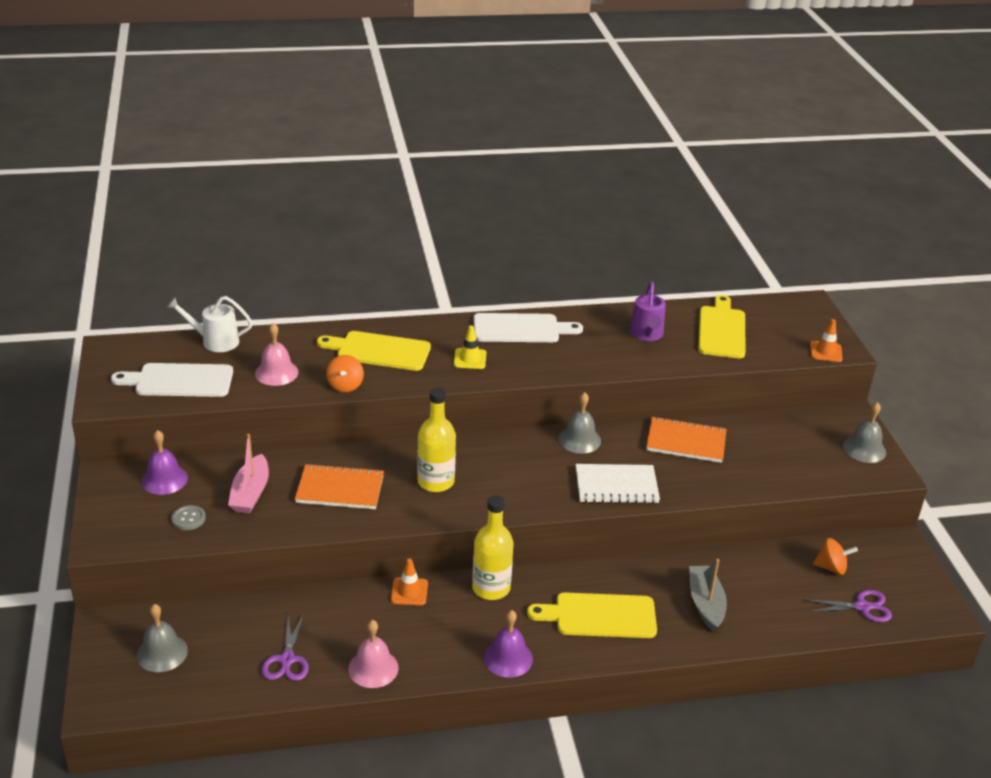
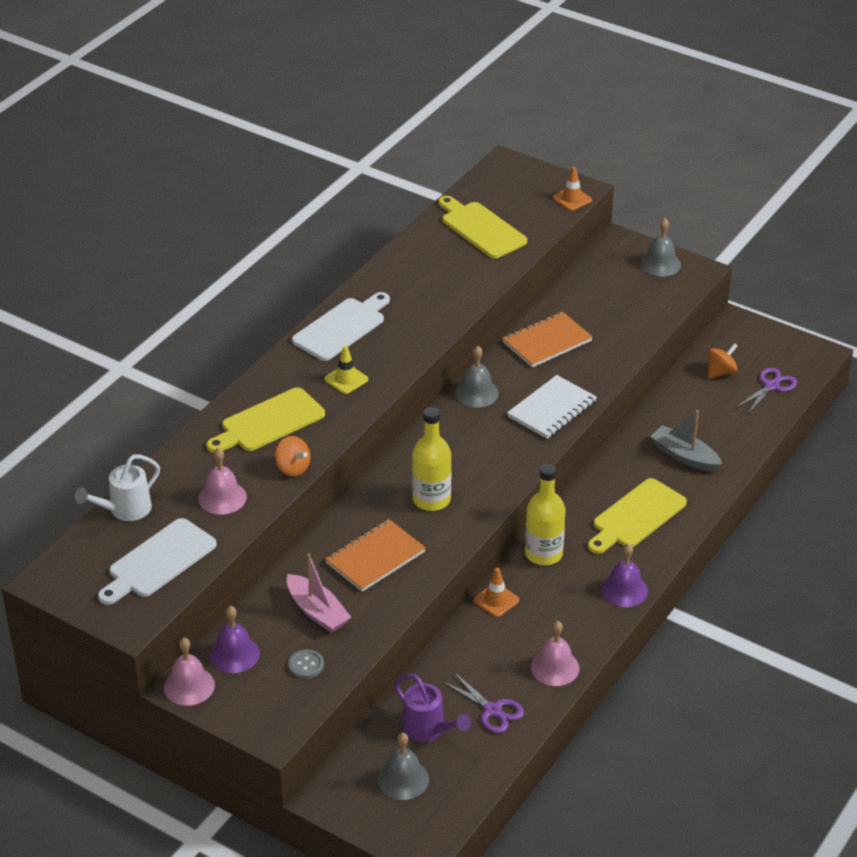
camera: 45 degrees left, 5 degrees up
(110, 477) = (189, 686): none -> pink bell
(646, 335) = (437, 269): purple watering can -> purple watering can (428, 730)

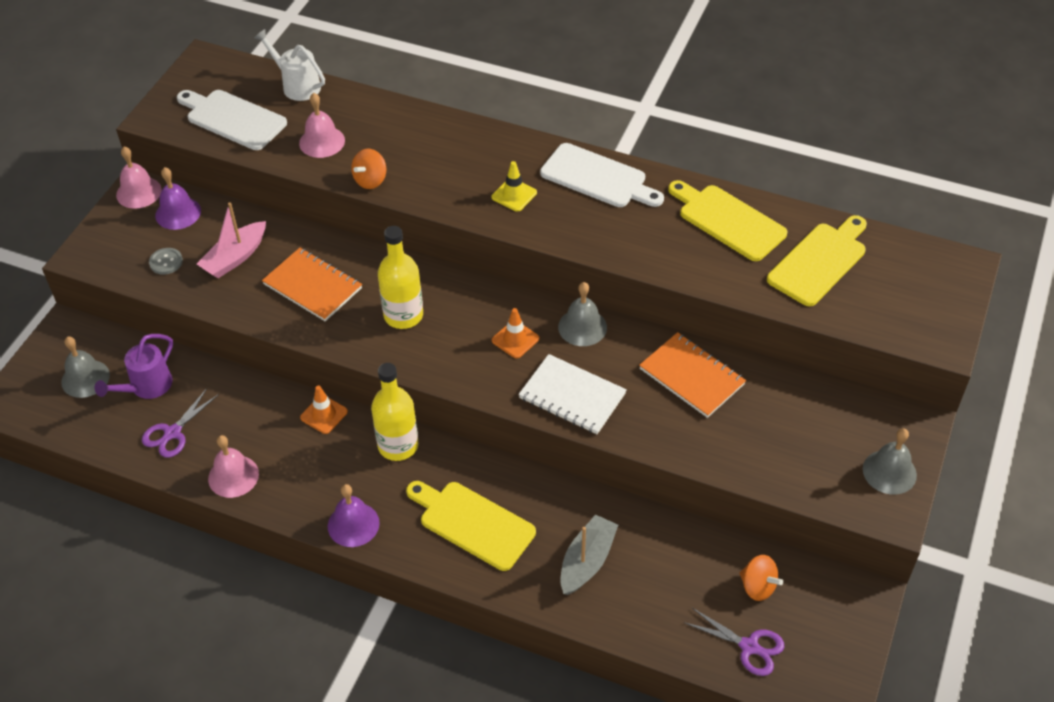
camera: 80 degrees right, 10 degrees up
(268, 422) = (435, 152): yellow cutting board -> yellow cutting board (728, 221)
(572, 199) = (918, 337): orange traffic cone -> orange traffic cone (515, 339)

